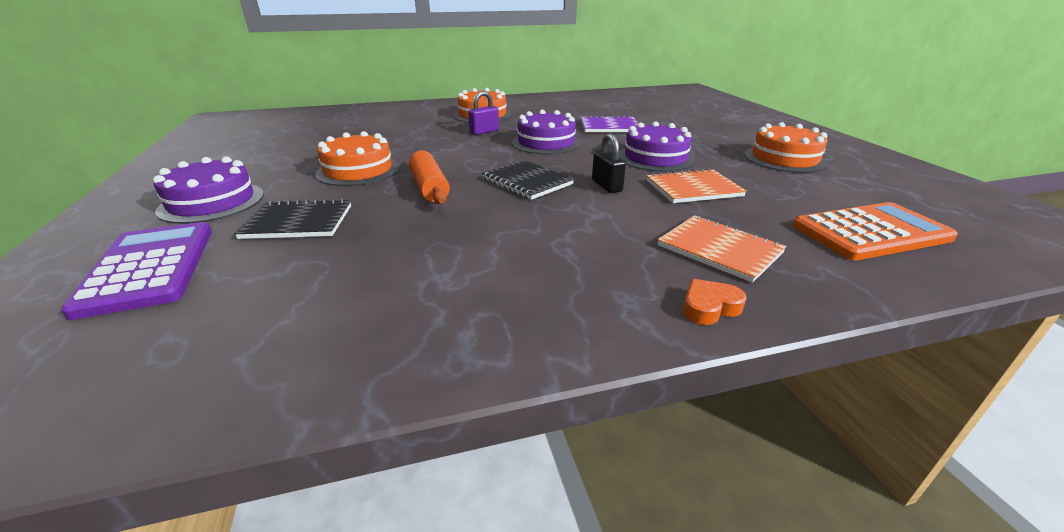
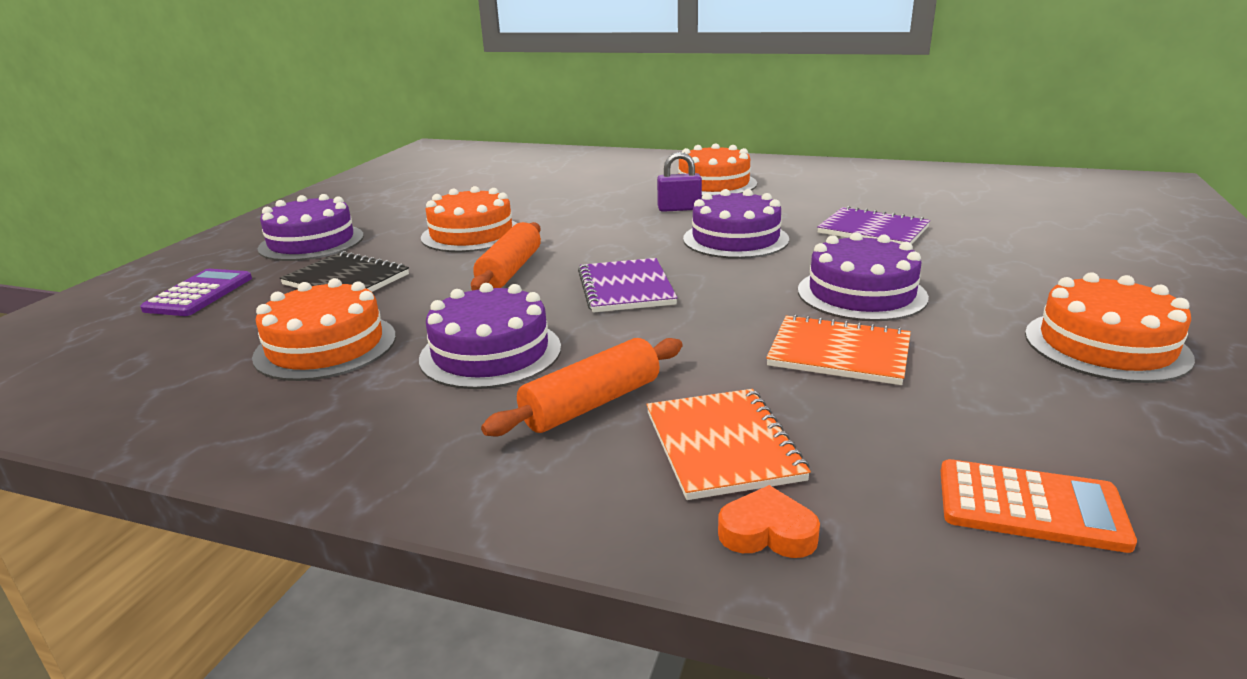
camera: 35 degrees right, 5 degrees down
(149, 268) = (199, 294): purple calculator -> purple calculator, size x0.66
(363, 272) = (326, 346): none -> orange cake
(504, 240) = (490, 353): none -> purple cake
(527, 181) = (626, 288): black notebook -> purple notebook
(606, 186) = (717, 318): black padlock -> none
(618, 250) = (591, 404): none -> orange rolling pin
(709, 307) = (582, 506): orange heart -> orange heart (767, 532)
(870, 232) = (1030, 506): orange calculator -> orange calculator, size x0.66

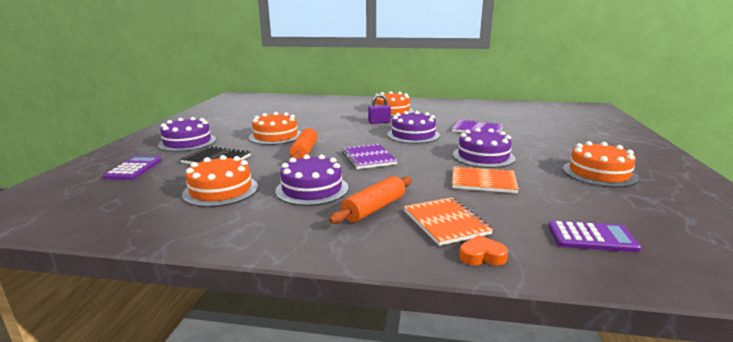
camera: 10 degrees left, 5 degrees down
(1030, 506) = (591, 237): orange calculator -> purple calculator

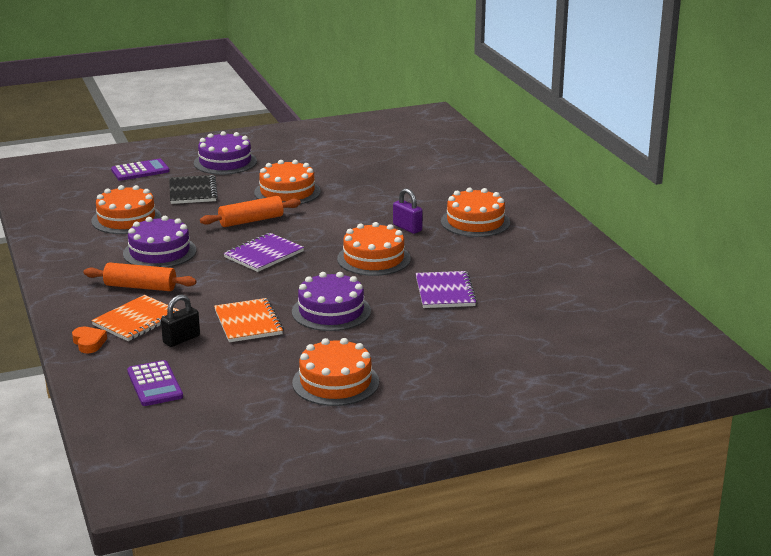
camera: 60 degrees right, 5 degrees up
(413, 135) = (373, 259): purple cake -> orange cake
(500, 210) = (181, 339): none -> black padlock

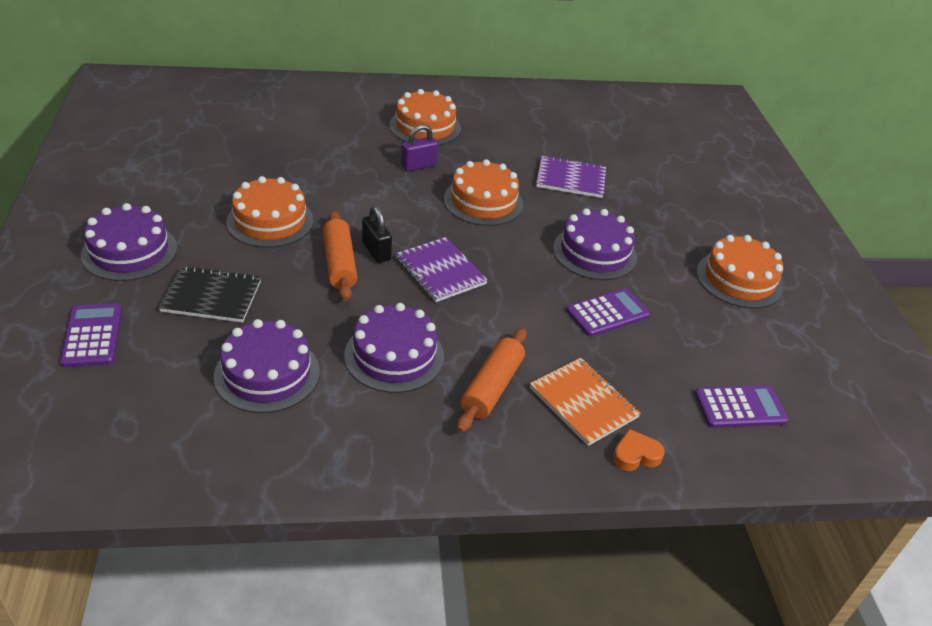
camera: 80 degrees left, 15 degrees up
(126, 219) = (267, 373): orange cake -> purple cake
(181, 339) = (638, 371): black padlock -> black padlock (376, 251)
(248, 322) = (607, 313): orange notebook -> purple calculator

